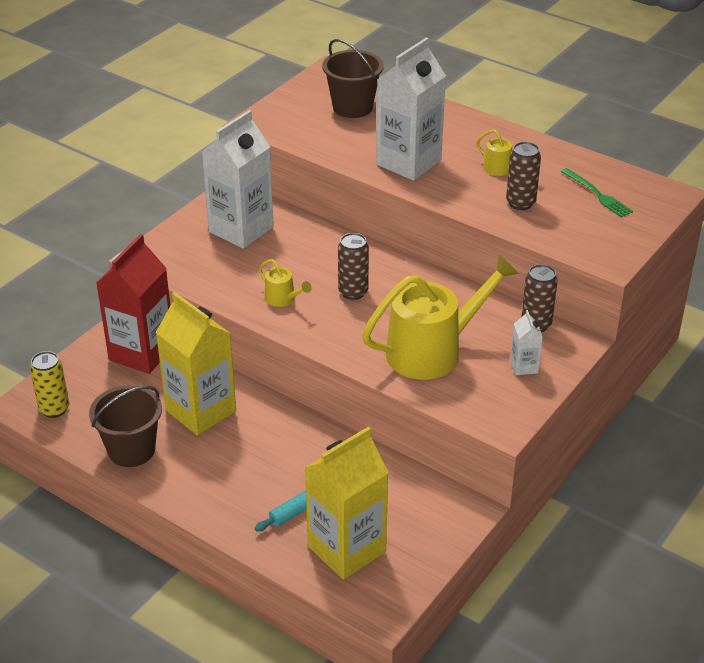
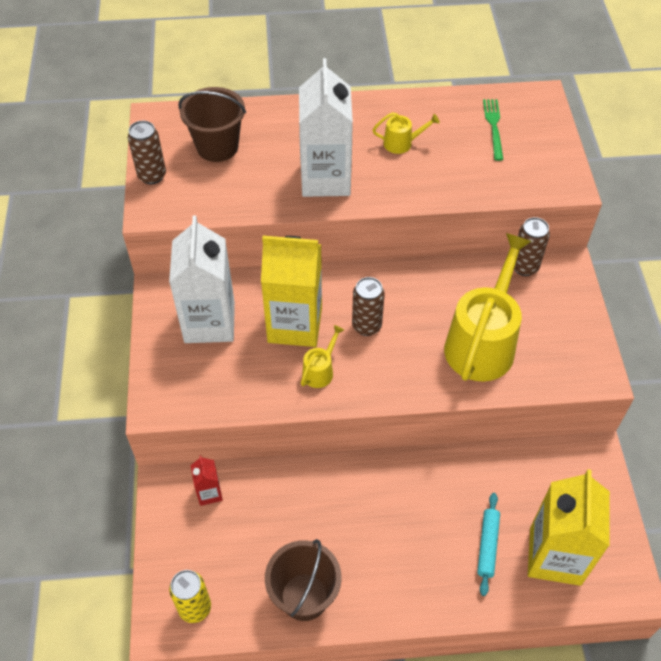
camera: 40 degrees left, 15 degrees up
(142, 353) = (209, 493): red carton -> red carton, size x0.45
(201, 411) = (318, 514): yellow carton -> yellow carton (295, 325)
(283, 299) = (320, 371): yellow watering can -> yellow watering can turned 60 degrees counterclockwise
(520, 203) = (451, 169): brown can -> brown can (152, 176)
(524, 366) = (556, 311): white carton -> none
(597, 194) = (494, 127): green fork -> green fork turned 105 degrees counterclockwise

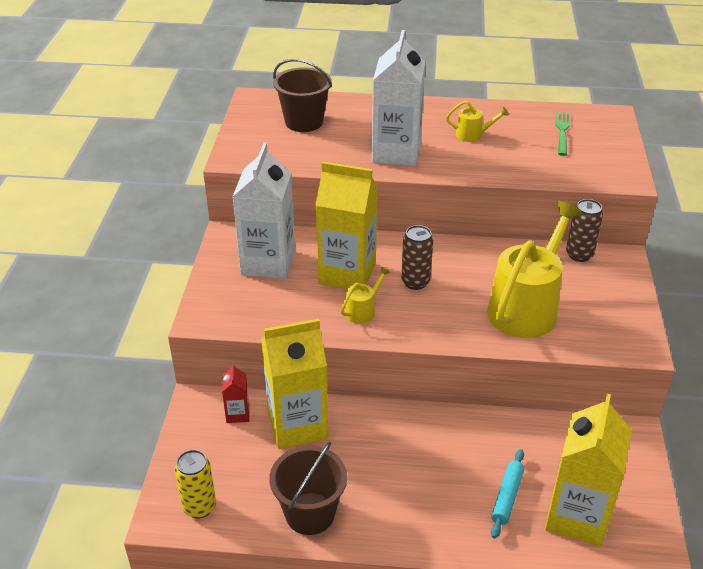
camera: 10 degrees right, 15 degrees down
(152, 176) = (240, 136): brown can -> none
(272, 496) = (297, 425): none -> yellow carton

